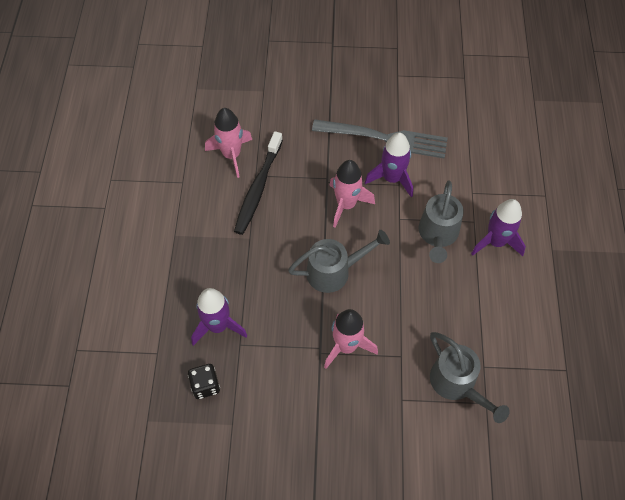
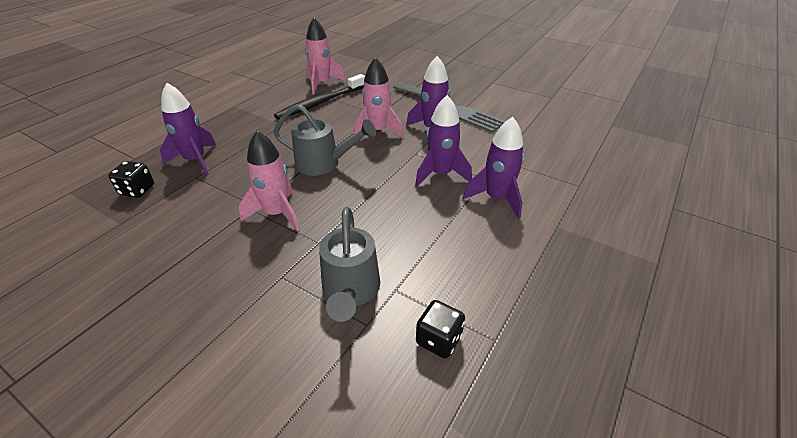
camera: 30 degrees right, 20 degrees down
(437, 235) = (440, 174): grey watering can -> purple rocket
(535, 389) = (439, 340): none -> black dice

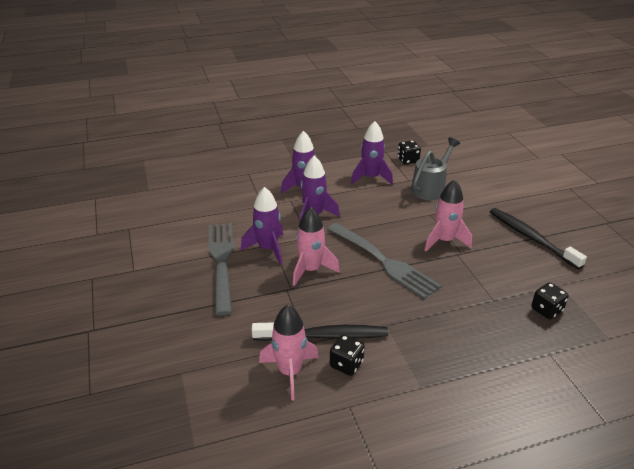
camera: 140 degrees left, 5 degrees down
(161, 274) = (531, 238): none -> black toothbrush
(195, 160) = (489, 319): purple rocket -> purple rocket (371, 178)
(291, 97) = (346, 364): none -> black dice
(324, 164) = (383, 261): grey watering can -> grey fork

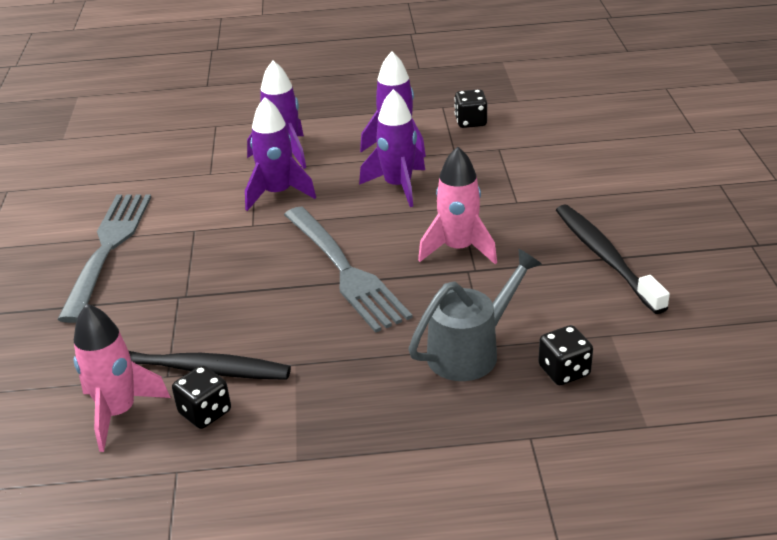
camera: 15 degrees right, 0 degrees up
(268, 249) = (183, 236): purple rocket -> purple rocket (398, 186)
(311, 270) = (229, 272): pink rocket -> none
(431, 188) = (483, 167): grey watering can -> grey watering can (471, 351)

